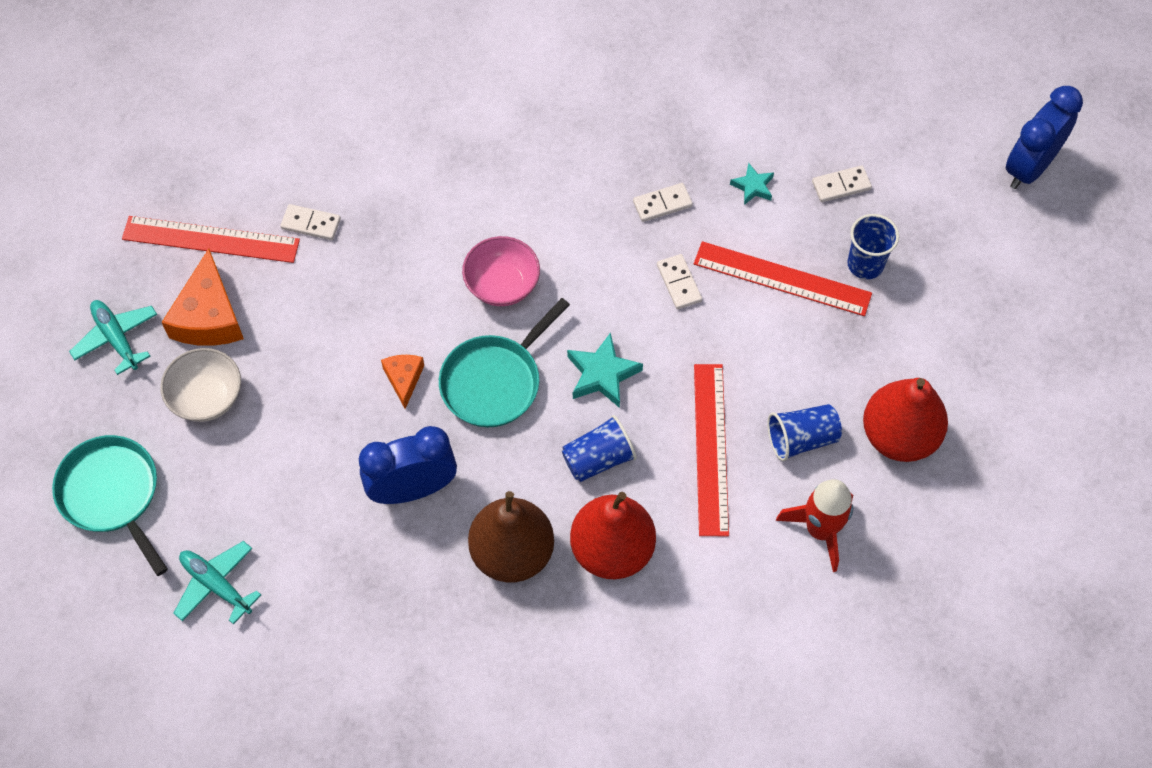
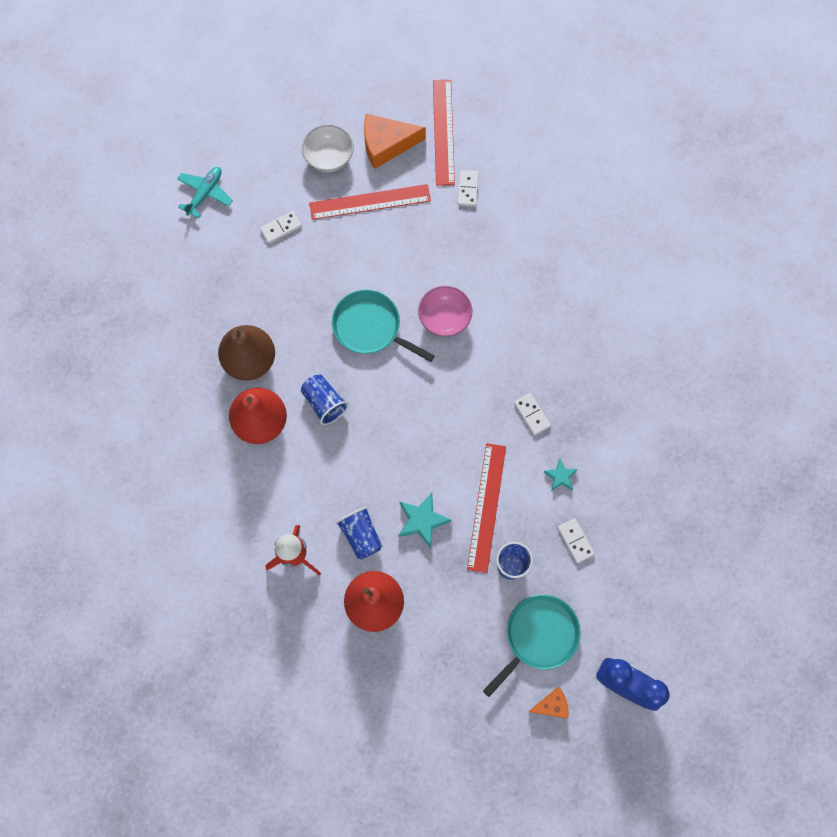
camera: 80 degrees right, 10 degrees up
(112, 494) = (255, 121): turquoise pan -> turquoise pan (538, 636)
(116, 338) = (361, 96): turquoise plane -> none
(404, 379) = (362, 271): orange cheese -> orange cheese (551, 705)
(412, 489) = (285, 292): blue clock -> none
(602, 374) = (388, 395): turquoise star -> turquoise star (422, 520)
(679, 283) = (469, 435): white domino -> white domino (281, 228)
(711, 448) = (344, 475): red ruler -> red ruler (370, 202)

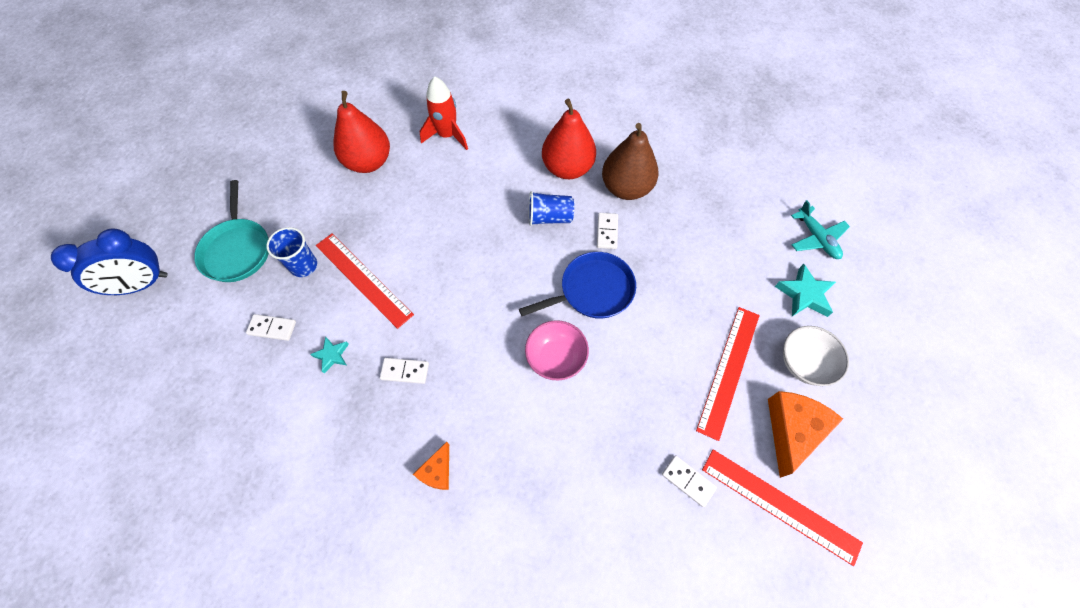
camera: 125 degrees right, 10 degrees down
(281, 228) = (744, 277): white domino -> white domino (607, 232)
(361, 535) = (423, 182): blue cup -> none
(370, 327) = (593, 290): turquoise pan -> blue pan
(422, 520) = (396, 227): turquoise star -> turquoise star (804, 295)
(551, 705) = (187, 226): orange cheese -> orange cheese (437, 471)

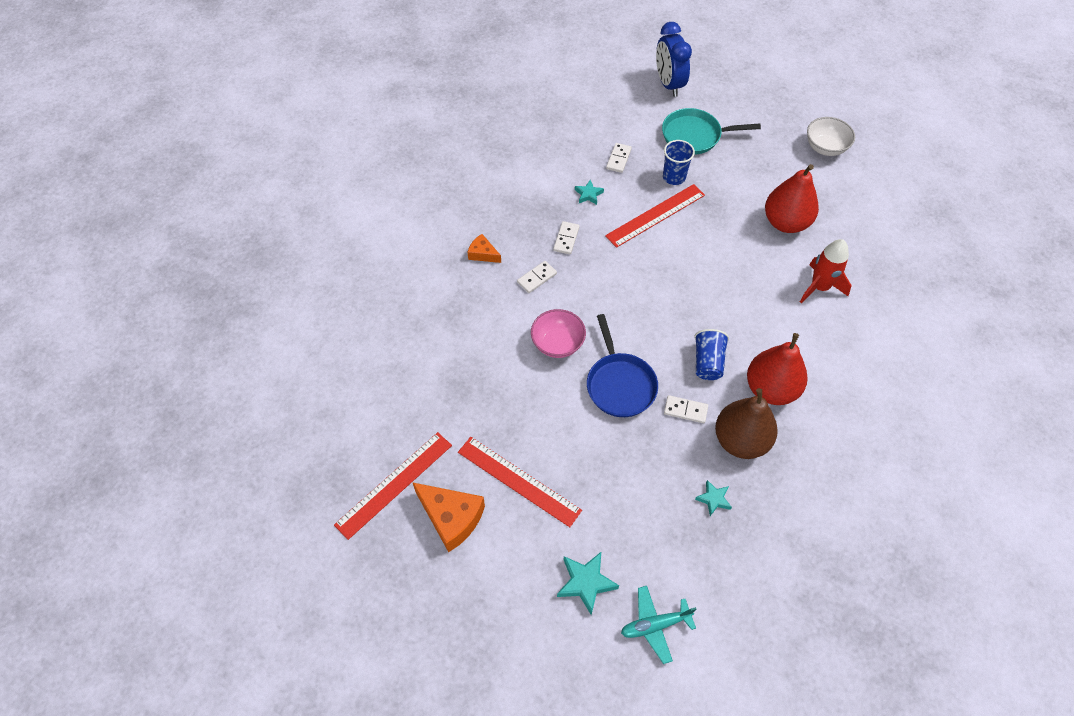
camera: 100 degrees right, 5 degrees down
(688, 481) = (431, 420): white domino -> white domino (537, 278)
(689, 205) = (713, 499): none -> turquoise star
(804, 363) = (511, 553): white bowl -> white bowl (825, 147)

